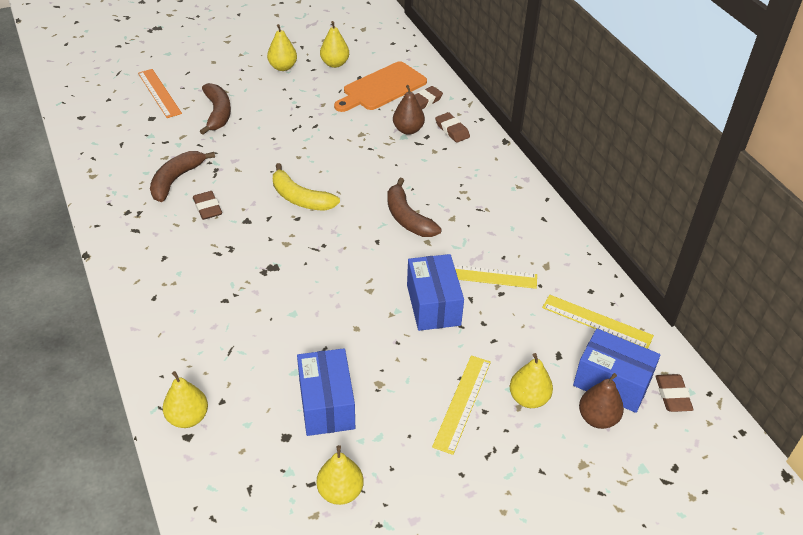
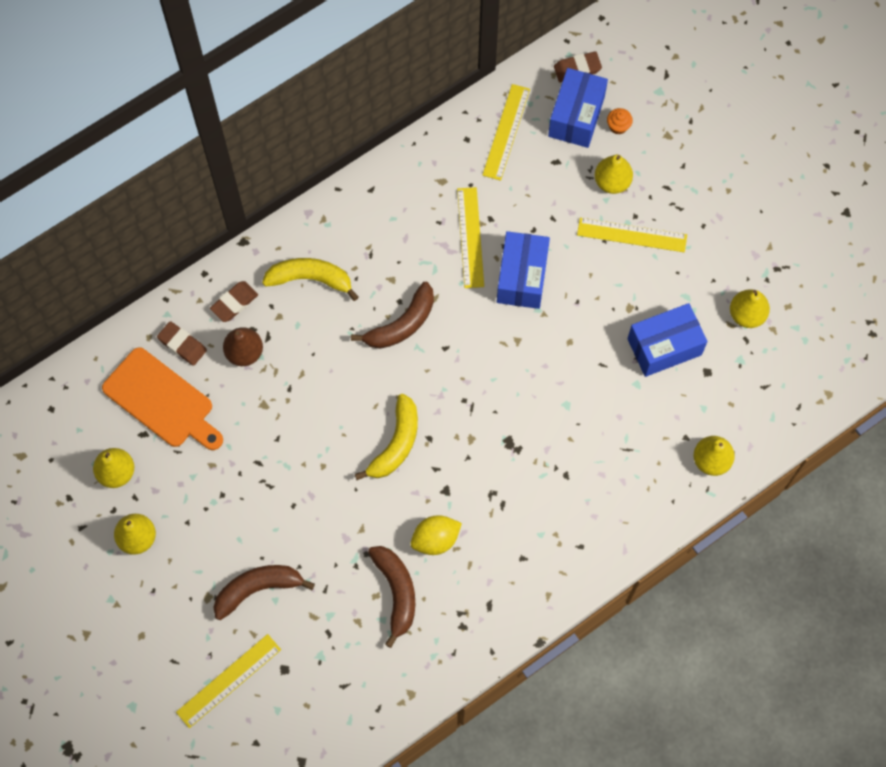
camera: 100 degrees left, 25 degrees up
(159, 93) = (228, 680): orange ruler -> yellow ruler
(176, 180) = (396, 592): brown banana -> brown banana turned 120 degrees counterclockwise
(207, 208) = (435, 539): brown eraser -> yellow lemon
(433, 305) = (522, 277): blue box -> blue box turned 60 degrees counterclockwise
(463, 172) = (310, 279): none -> yellow banana
(597, 418) = (618, 126): brown pear -> orange cupcake

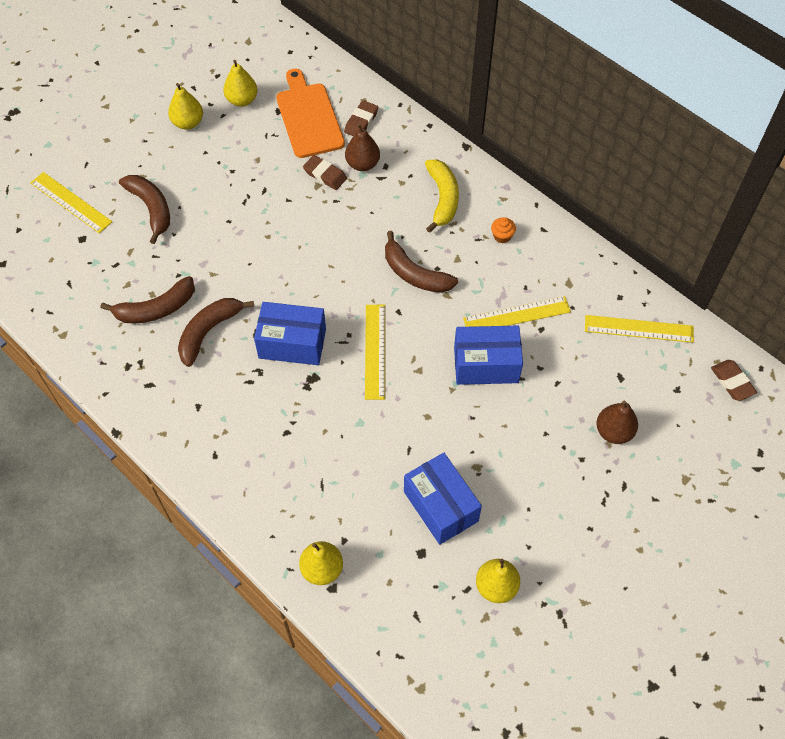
camera: 80 degrees right, 10 degrees down
(161, 401) = (309, 117): orange cutting board -> orange cutting board turned 135 degrees clockwise
(234, 303) = (407, 150): brown eraser -> brown eraser (325, 175)
(396, 444) = (297, 287): yellow banana -> none
(435, 539) = (209, 332): yellow lemon -> brown banana
(576, 117) = (677, 388): blue box -> blue box (292, 343)
(612, 182) = (613, 431): yellow pear -> brown pear
(618, 126) = (679, 429): orange cupcake -> orange cupcake (502, 236)
(632, 235) = (559, 458): yellow ruler -> yellow ruler (375, 351)

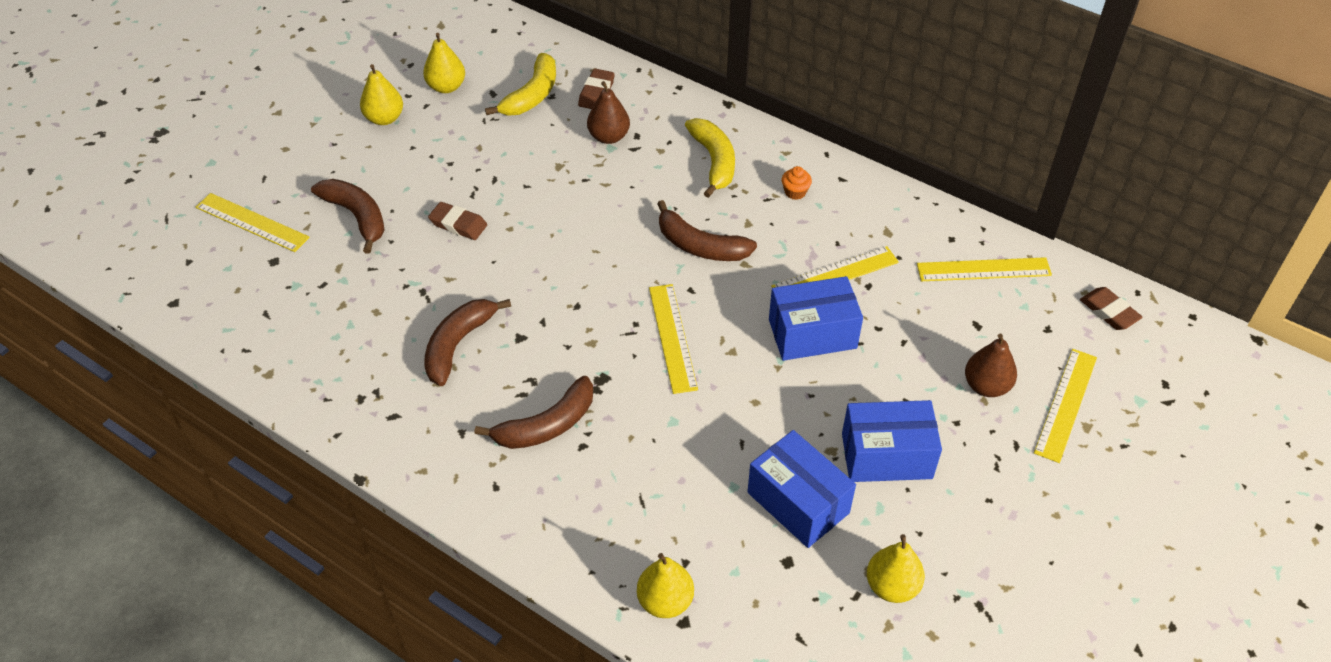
camera: 10 degrees left, 10 degrees down
(156, 309) = (385, 328): brown banana -> brown banana (547, 425)
(292, 343) = (567, 343): blue box -> blue box (886, 456)
(309, 117) = (532, 95): orange cutting board -> yellow banana
(325, 175) = (565, 153): brown eraser -> brown eraser (458, 224)
(674, 457) = (1066, 404): none -> yellow ruler

